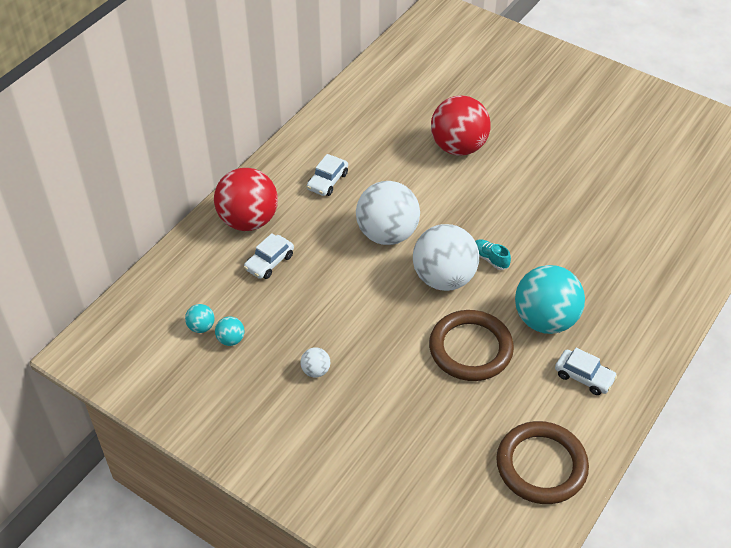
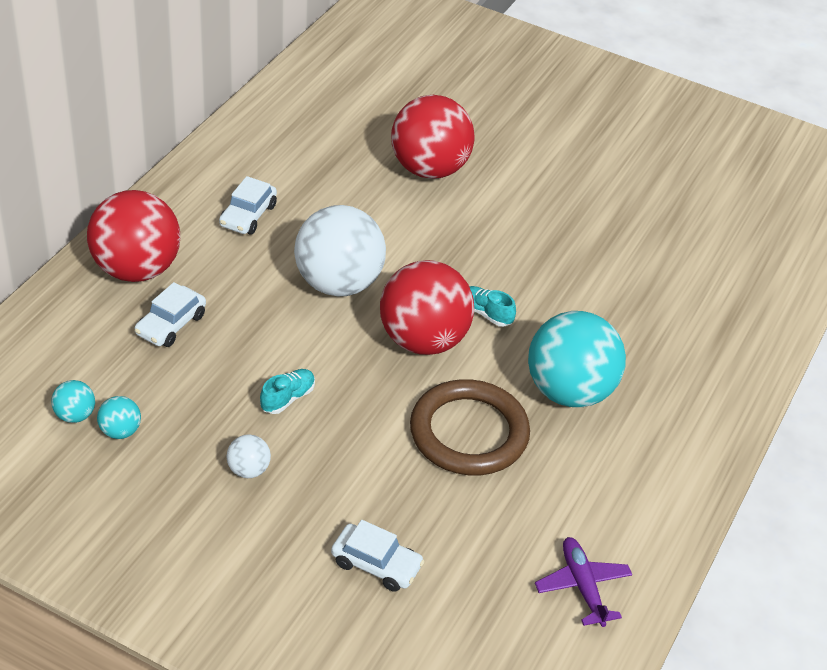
camera: 10 degrees left, 5 degrees down
(346, 319) = (287, 398): none -> turquoise shoe
(444, 278) = (423, 340): white ball -> red ball
(541, 465) = (582, 586): brown ring -> purple plane
(584, 376) = (630, 465): white car -> white car (376, 564)

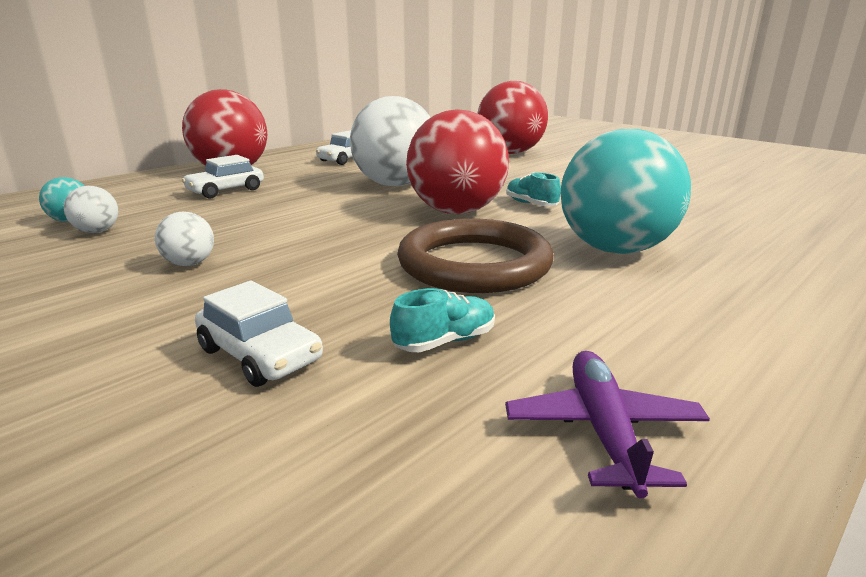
camera: 20 degrees right, 20 degrees down
(120, 431) = (97, 231): turquoise ball -> white ball
(287, 398) = (286, 229): turquoise shoe -> turquoise shoe (445, 341)

